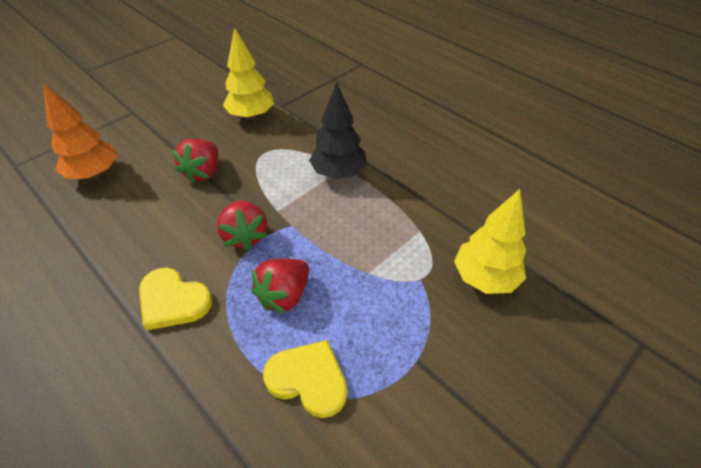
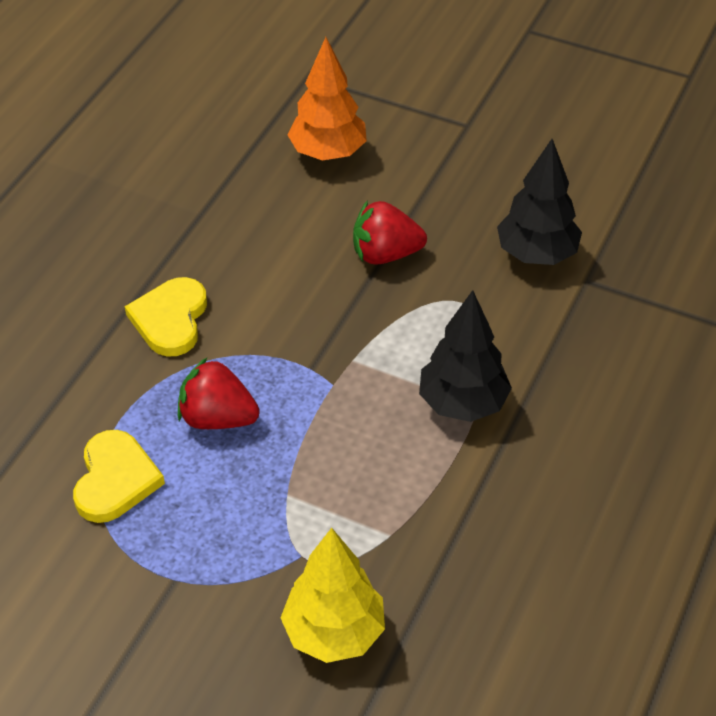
camera: 70 degrees right, 0 degrees up
(245, 236) = (293, 344): red strawberry -> none
(251, 116) = (536, 254): yellow tree -> black tree

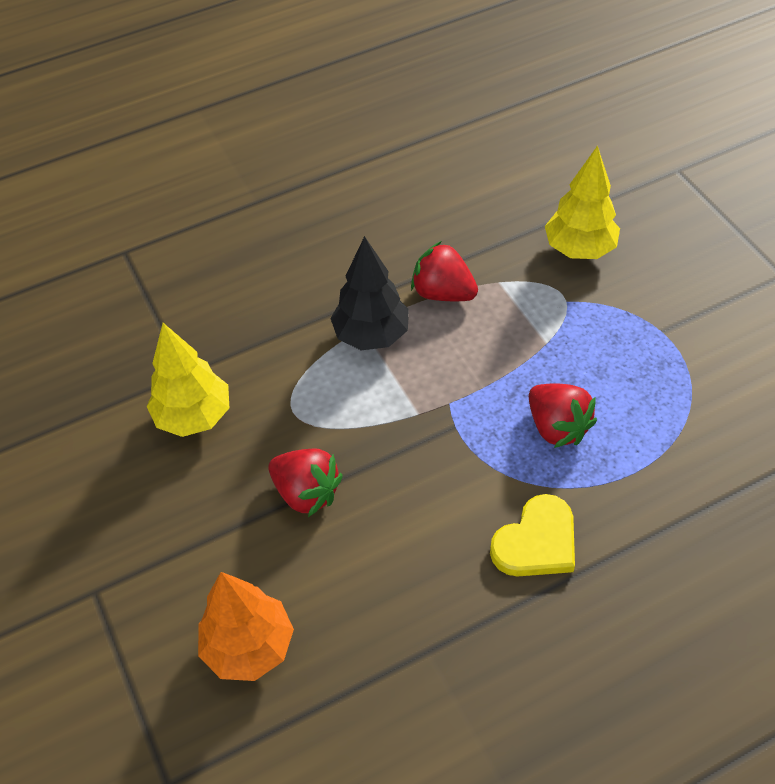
camera: 140 degrees left, 5 degrees up
(115, 480) = (666, 423): yellow heart -> none
(436, 488) = (443, 293): none -> red strawberry
(536, 254) = (194, 416): black tree -> yellow tree

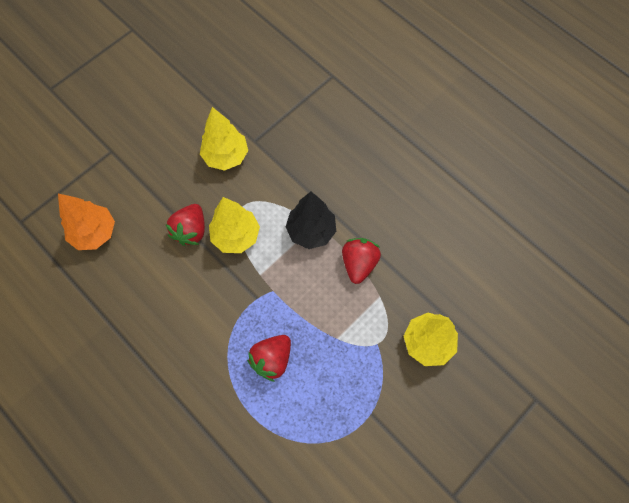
camera: 70 degrees right, 15 degrees up
(341, 432) = (236, 236): none -> yellow tree
(536, 542) = (187, 365): yellow heart -> none

